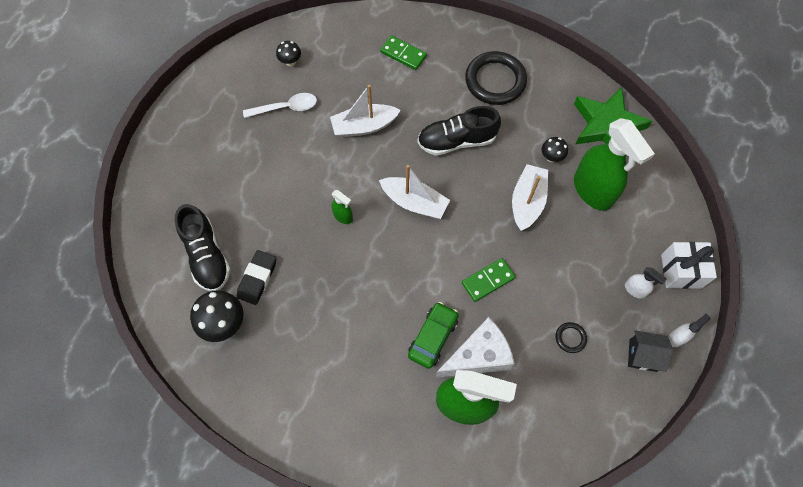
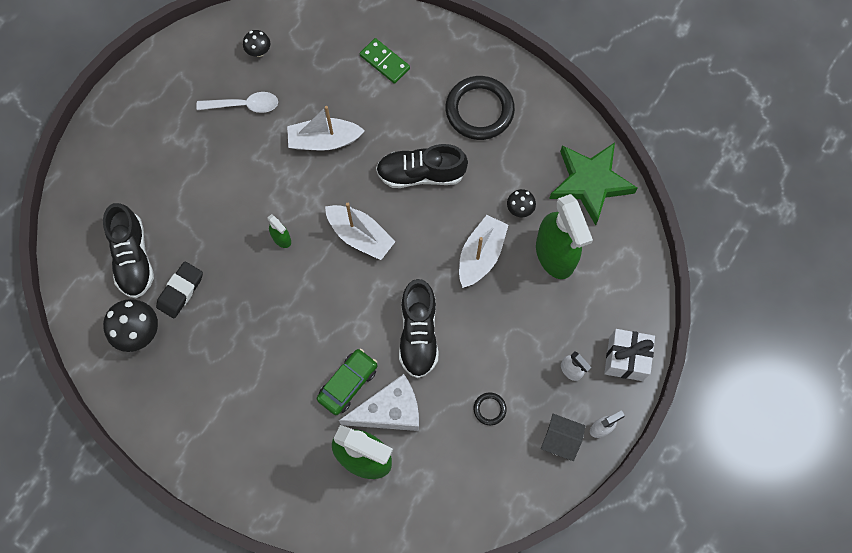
camera: 10 degrees right, 5 degrees up
(488, 280) = (418, 334): green domino -> black shoe

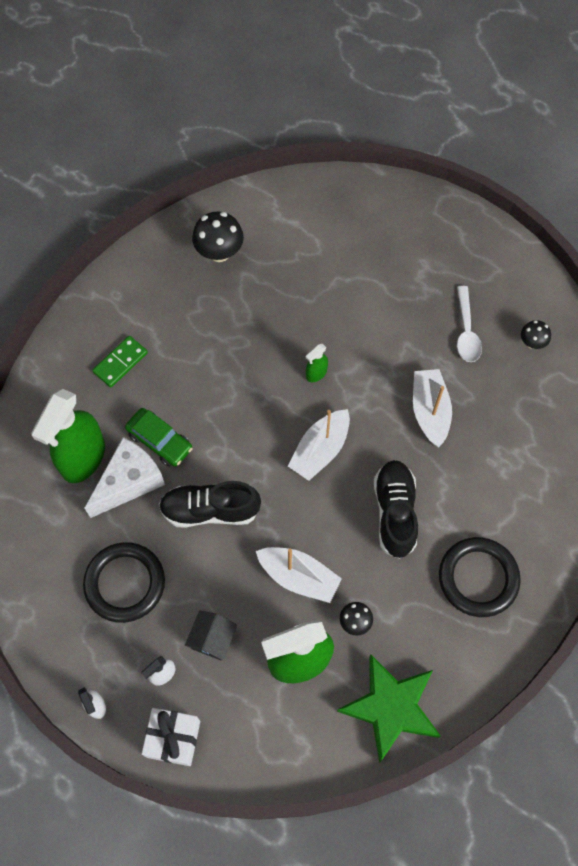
camera: 90 degrees right, 5 degrees down
(133, 257) = (295, 242): black shoe -> none
(180, 291) = (260, 285): black eraser -> none
(384, 62) = (531, 472): green domino -> green domino (120, 362)
(390, 411) = (129, 482): white cheese -> white cheese turned 120 degrees counterclockwise
(489, 409) = (125, 583): black ring -> black ring, size x2.29
(560, 440) = (86, 658): black house -> black house (212, 639)

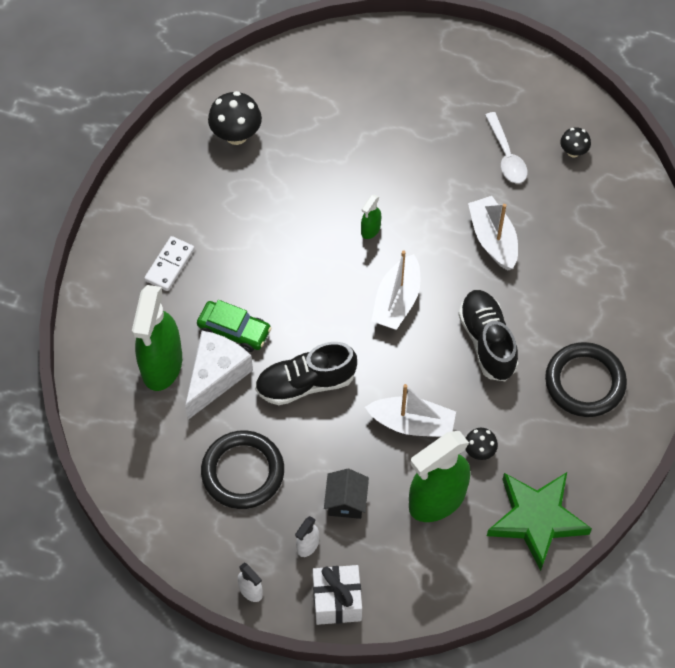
camera: 15 degrees left, 5 degrees down
(120, 362) = (169, 265): green domino -> white domino

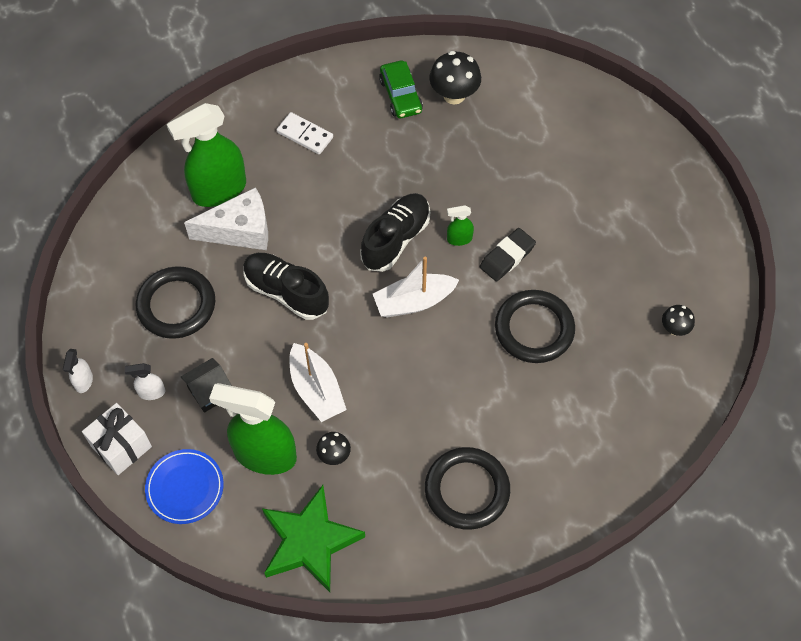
camera: 50 degrees right, 0 degrees up
(169, 265) = (305, 135): white domino -> white domino turned 45 degrees clockwise
(234, 330) = (288, 214): green car -> green car (401, 95)
(415, 578) = (185, 488): none -> blue plate
(416, 210) = (507, 257): none -> black eraser
(487, 341) = (437, 391): black shoe -> black shoe (396, 239)
(493, 239) = (534, 329): white boat -> black ring
(506, 155) = (620, 283): white spoon -> none

